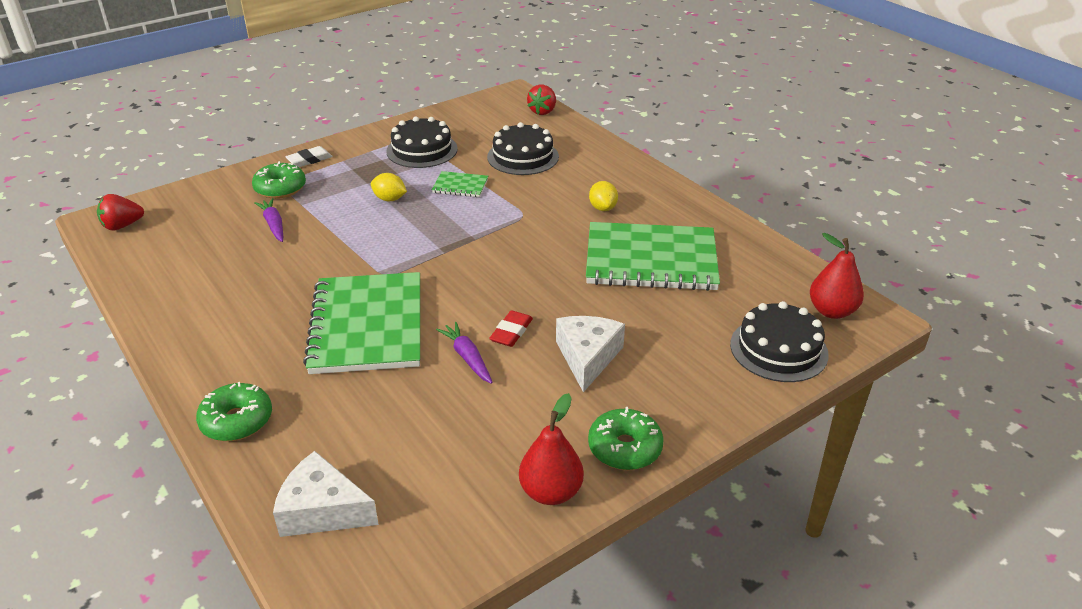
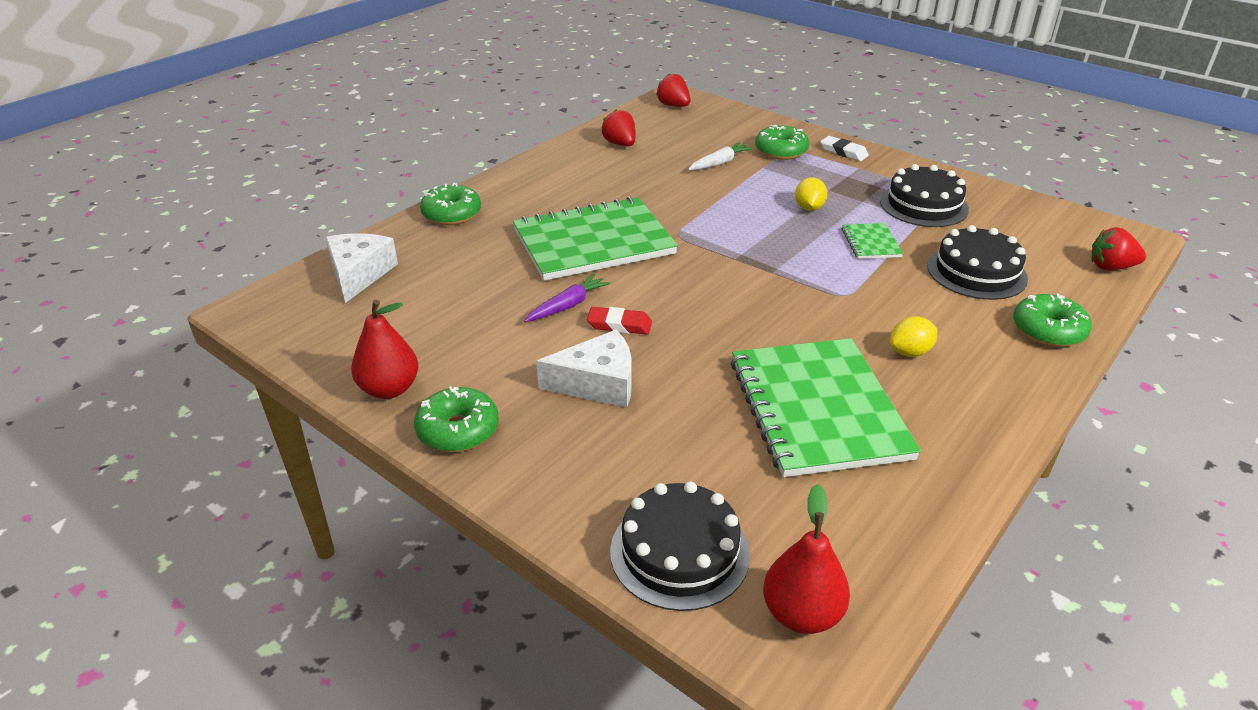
camera: 75 degrees right, 0 degrees up
(178, 276) = (620, 144): none -> red strawberry
(274, 225) = (719, 163): purple carrot -> white carrot
(600, 153) = (1048, 330): none -> green donut

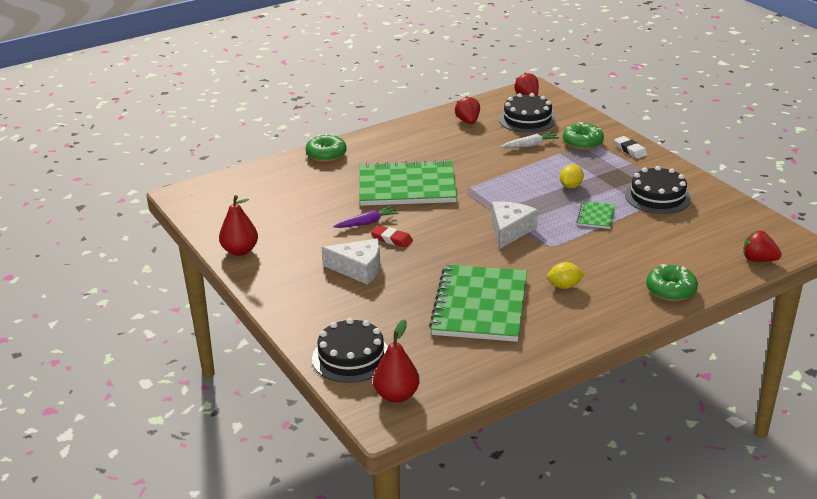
camera: 20 degrees right, 5 degrees down
(359, 274) = (252, 184): white cheese -> white cheese (510, 230)
(458, 430) = (267, 278): green donut -> none
(976, 272) = (655, 247): black cake -> black cake (527, 119)

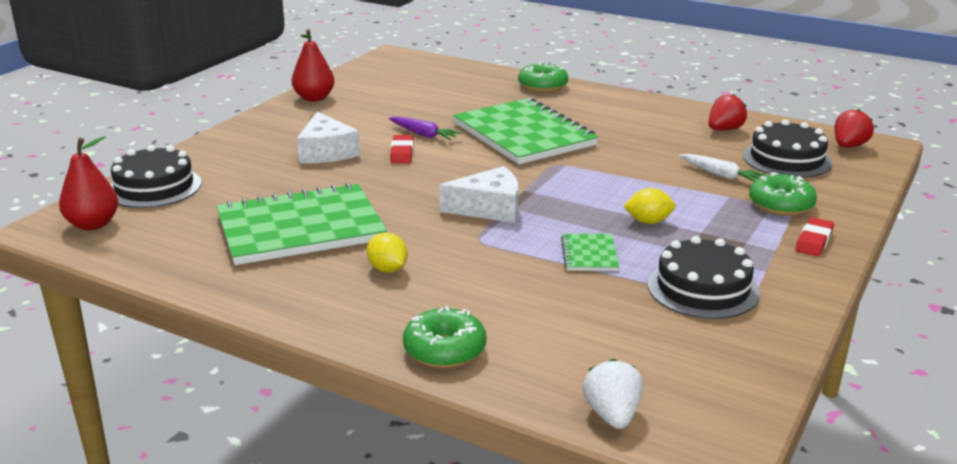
camera: 60 degrees right, 5 degrees down
(596, 216) = (589, 254): green notebook -> green notebook turned 75 degrees counterclockwise
(630, 150) = (814, 241): white eraser -> red eraser
(758, 260) = (612, 415): red strawberry -> white strawberry

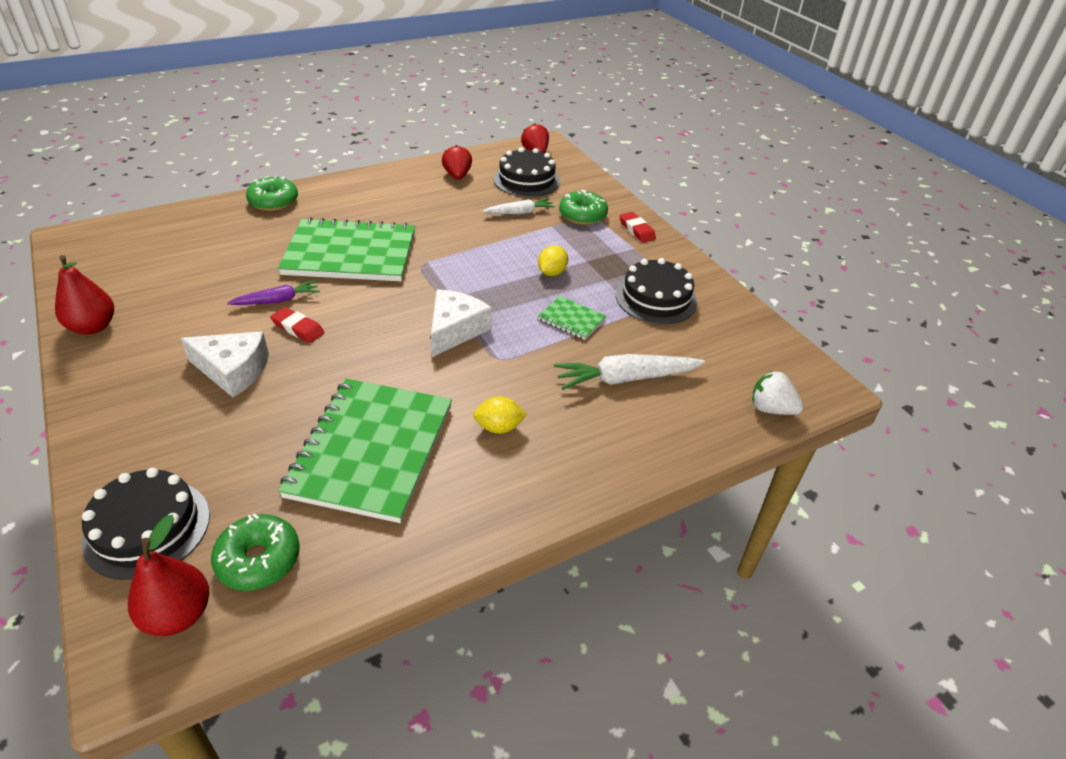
camera: 60 degrees left, 15 degrees up
(444, 350) = (643, 449): green donut -> green donut (258, 559)
(538, 310) = (625, 379): none -> white carrot

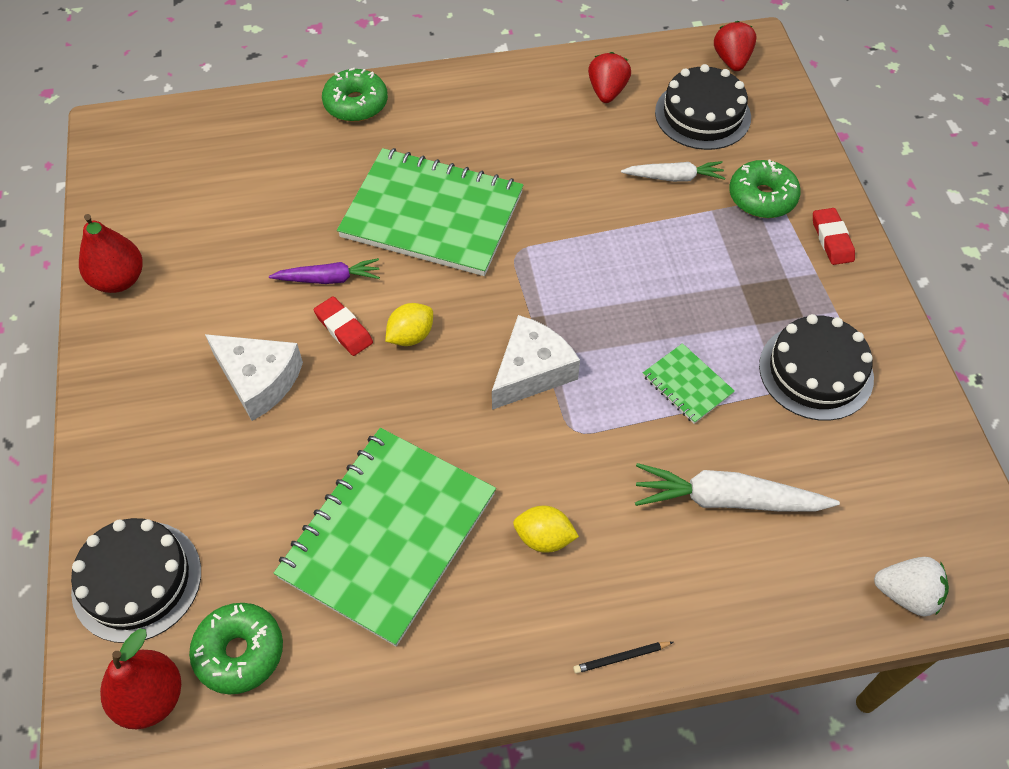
camera: 20 degrees right, 15 degrees up
(552, 273) = (686, 297): yellow lemon -> yellow lemon (411, 336)
(586, 491) = (621, 658): none -> black pencil
(771, 409) = (906, 594): white strawberry -> white strawberry turned 150 degrees clockwise

